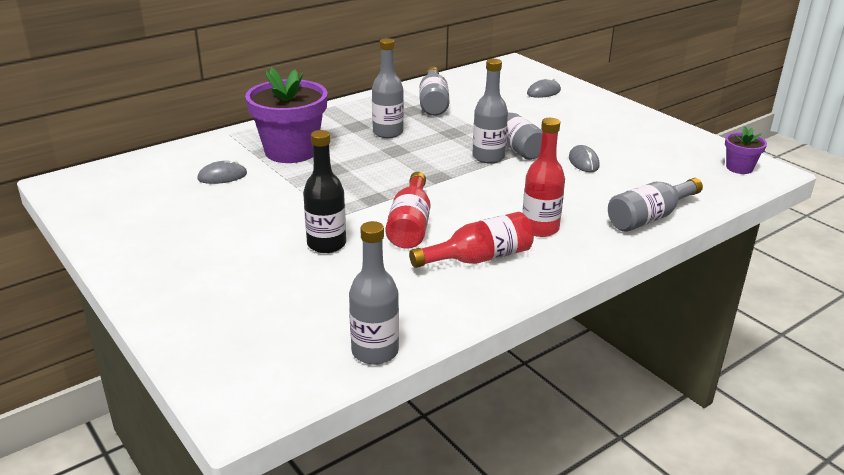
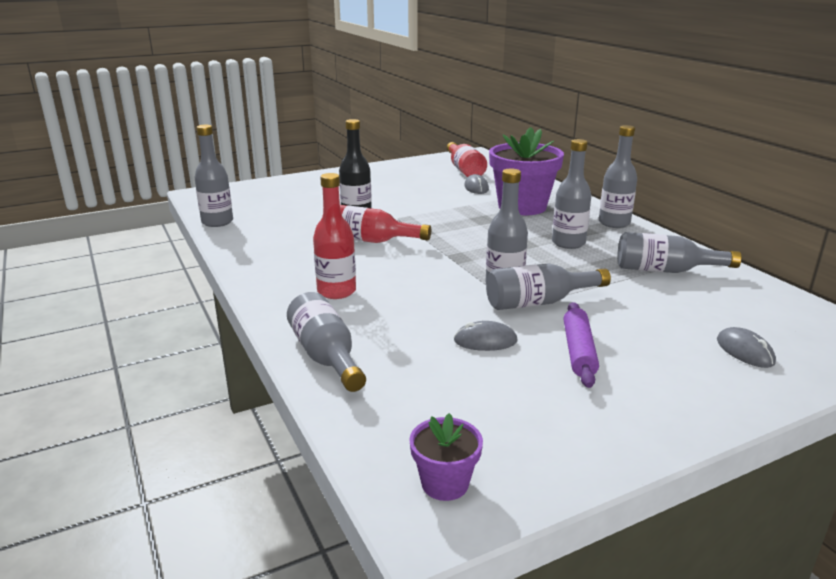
camera: 100 degrees right, 5 degrees down
(333, 114) = (614, 223): none -> grey bottle
(479, 258) = (302, 260): red bottle -> red bottle (464, 170)
(576, 134) = (578, 351): none -> purple rolling pin

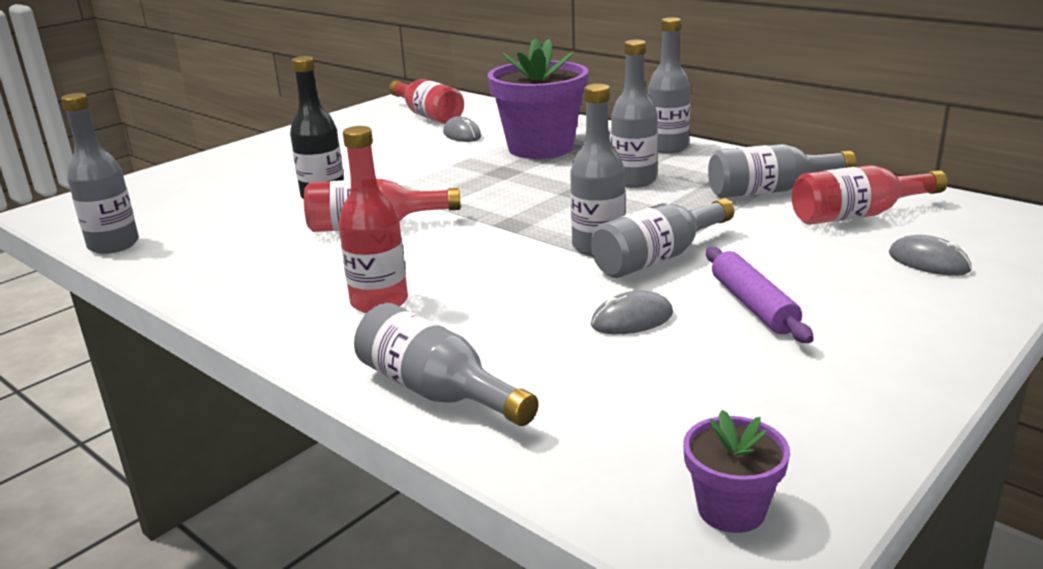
camera: 20 degrees left, 0 degrees up
(718, 303) = (857, 215): none -> red bottle

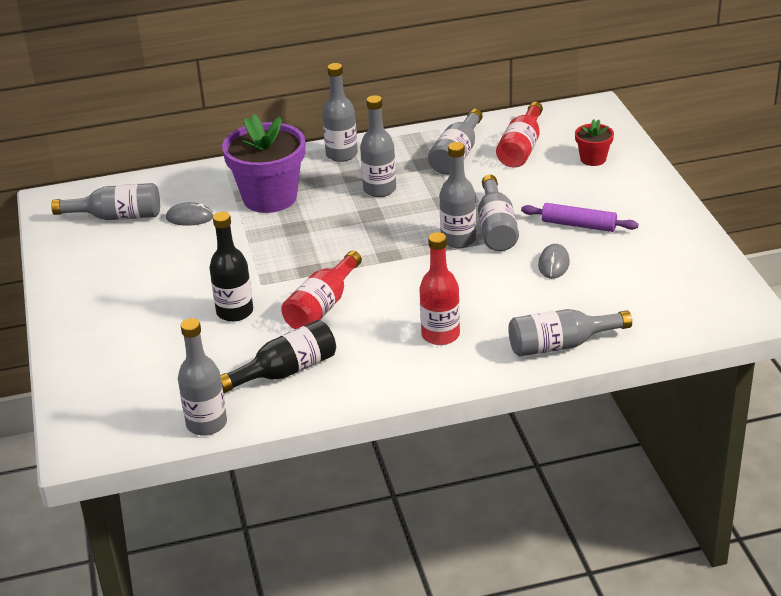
camera: 55 degrees left, 10 degrees up
(233, 248) = (286, 371): none -> black bottle
(428, 115) = (117, 217): red bottle -> grey bottle
(731, 509) = (721, 303): purple flower pot -> none
(928, 262) = (593, 159): grey mouse -> red flower pot

